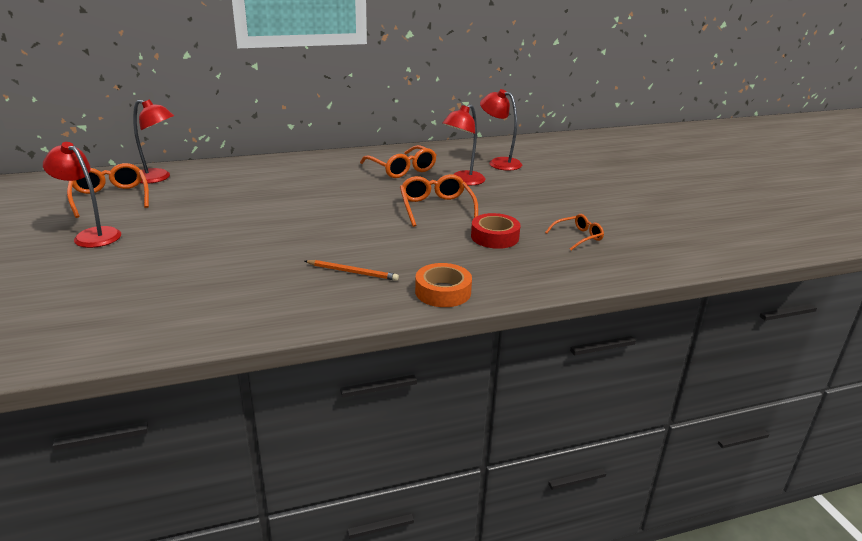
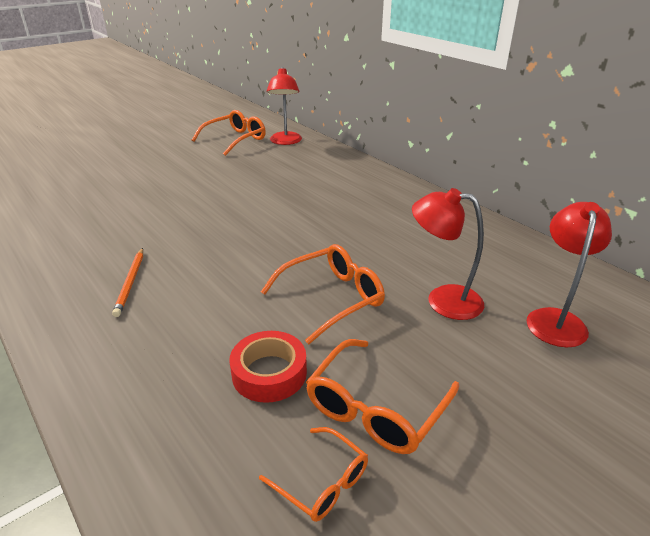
camera: 70 degrees right, 5 degrees up
(92, 235) = (167, 154): red lamp -> none
(402, 169) = (431, 244): orange glasses -> orange glasses (375, 409)
(443, 292) = (92, 360): orange tape -> none

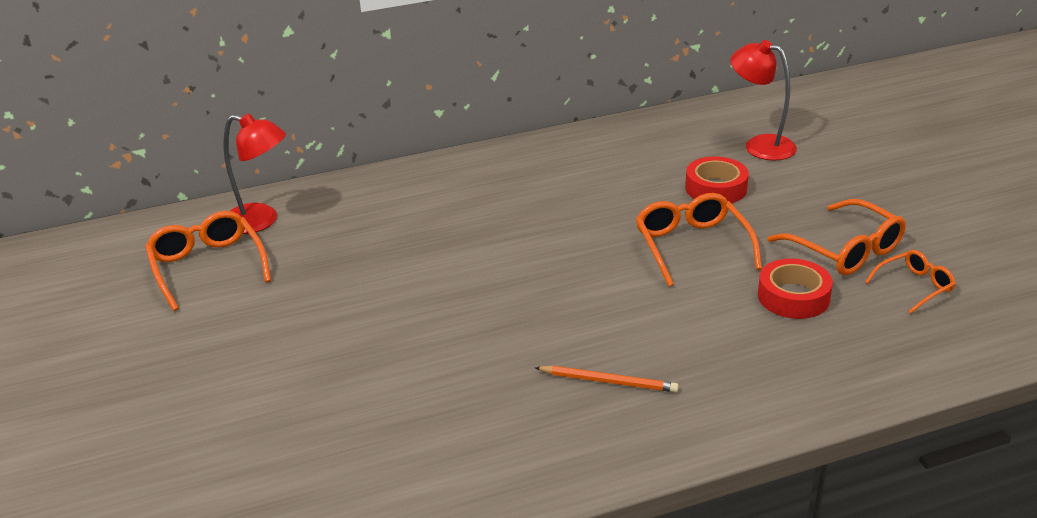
camera: 70 degrees left, 0 degrees up
(443, 300) = (716, 188): red lamp -> red tape

